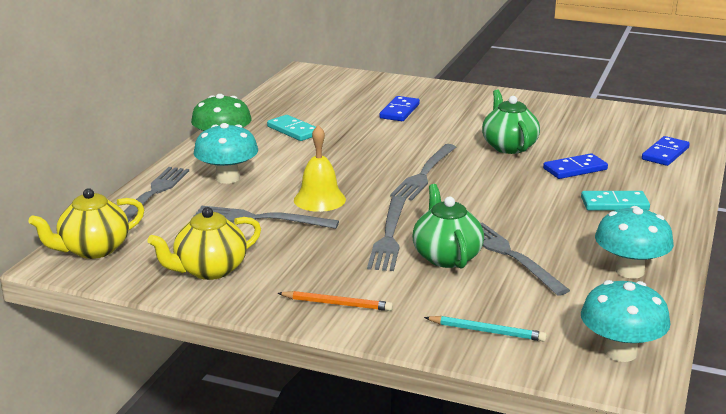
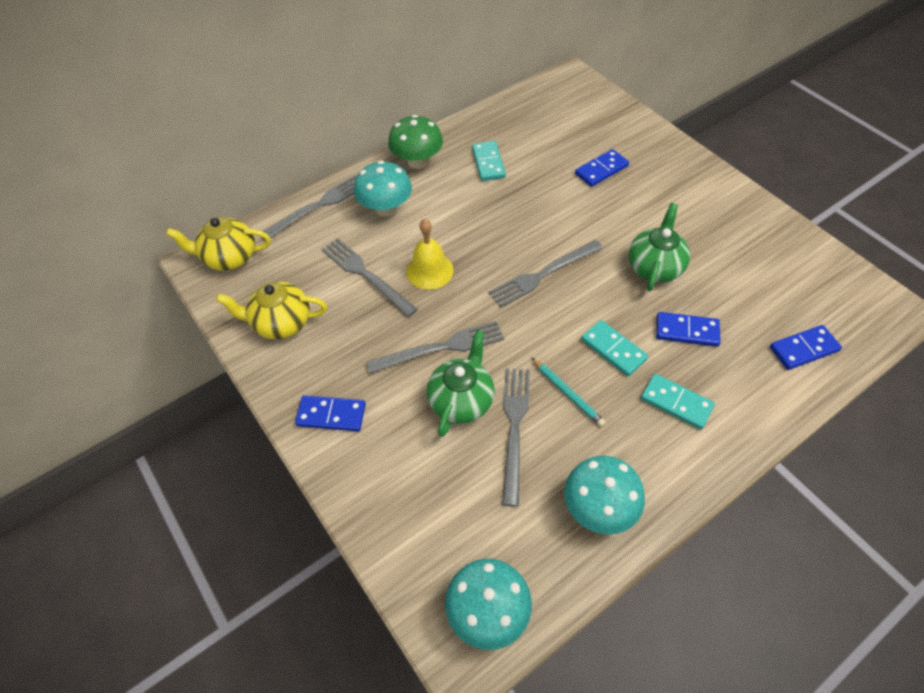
camera: 35 degrees right, 30 degrees up
(337, 304) = (331, 415): orange pencil -> blue domino
(389, 236) = (441, 348): grey fork -> grey fork turned 150 degrees counterclockwise
(487, 331) = (408, 517): turquoise pencil -> turquoise pencil (568, 393)
(533, 194) = (613, 349): none -> turquoise domino

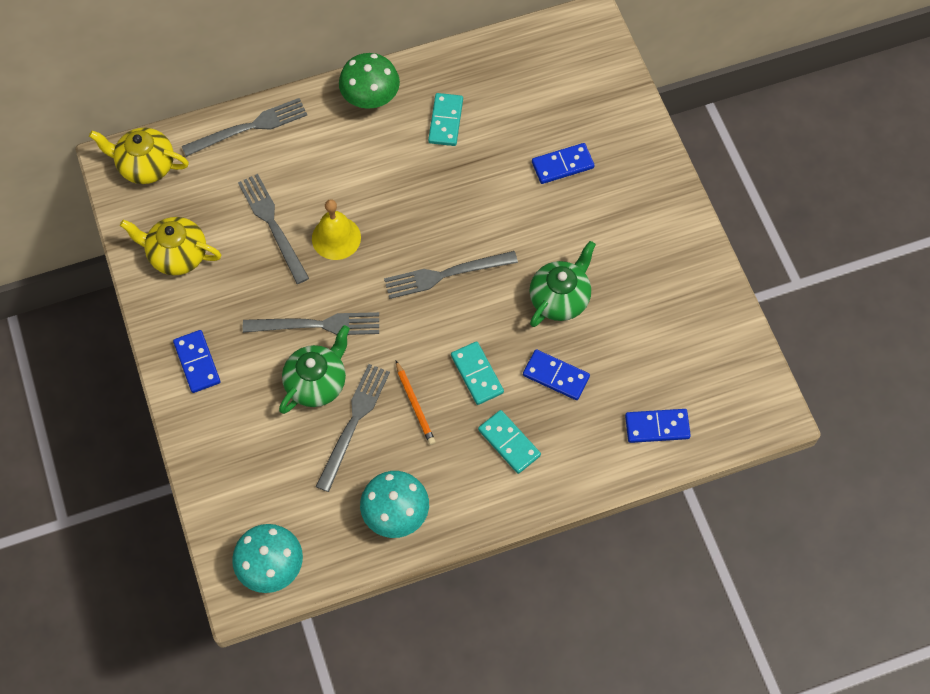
camera: 15 degrees right, 10 degrees up
(331, 415) = (197, 362): blue domino -> blue domino turned 45 degrees clockwise
(386, 208) = (317, 150): turquoise mushroom -> none
(568, 393) = (415, 405): turquoise pencil -> orange pencil

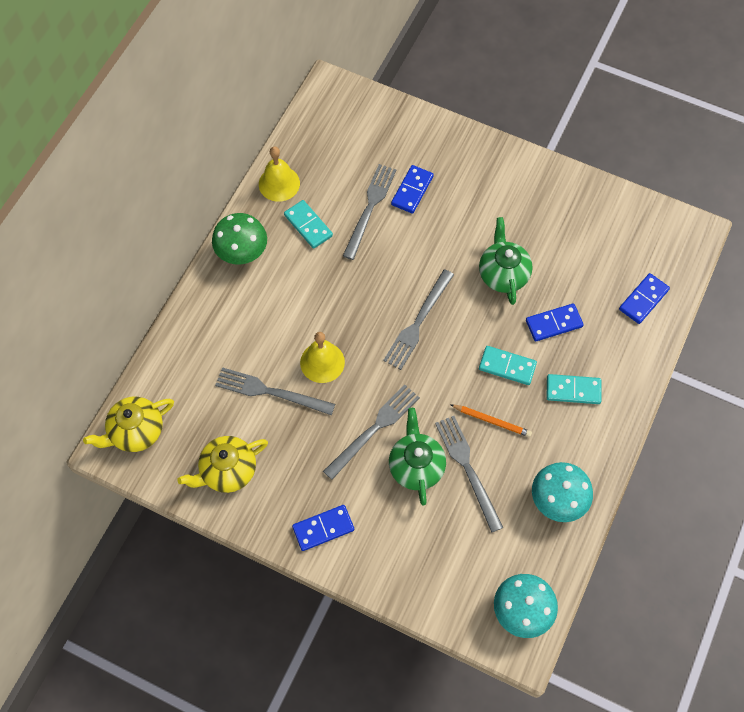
camera: 45 degrees left, 0 degrees up
(197, 362) = (323, 528): blue domino -> blue domino turned 45 degrees counterclockwise
(249, 127) = (181, 342): grey fork -> grey fork (370, 208)
(460, 67) = (279, 183): none -> yellow bell

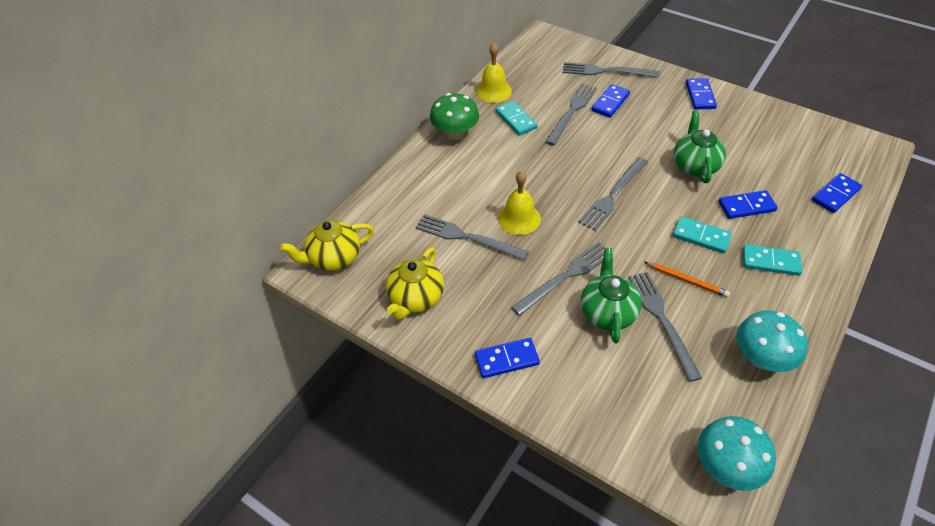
camera: 10 degrees right, 15 degrees down
(227, 471) = (416, 298): yellow teapot -> yellow teapot turned 45 degrees counterclockwise
(406, 142) = (606, 71): none -> grey fork
(511, 171) = (700, 95): none -> blue domino

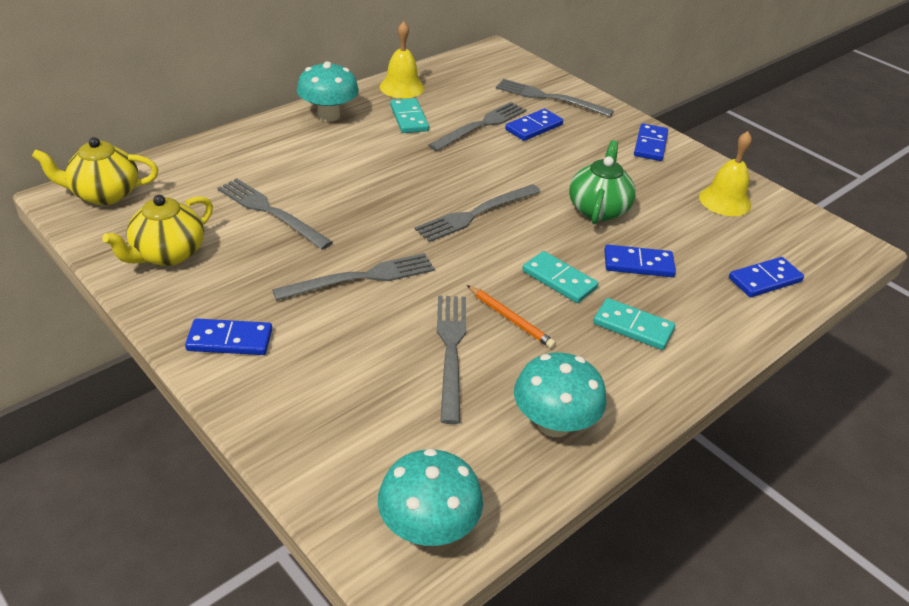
camera: 10 degrees right, 10 degrees down
(455, 134) = (328, 115): green mushroom -> turquoise mushroom
(519, 218) = (345, 209): yellow bell -> yellow bell (725, 201)
(607, 312) = (387, 325): green teapot -> none

